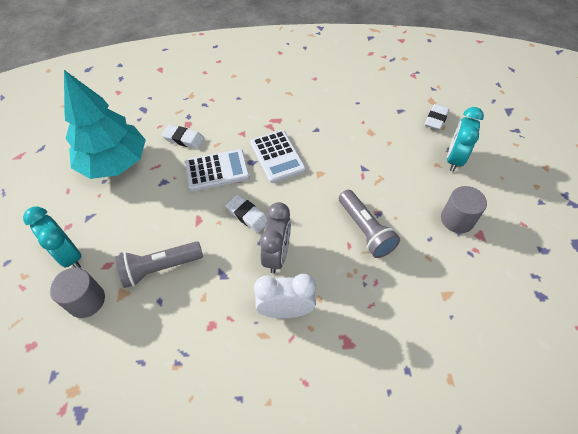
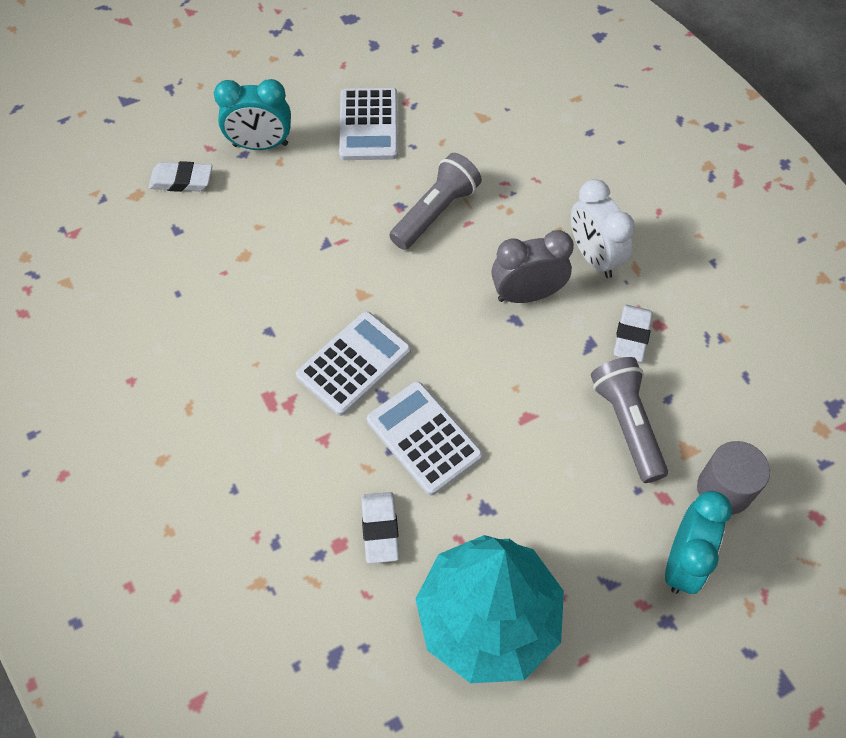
camera: 115 degrees left, 5 degrees up
(160, 268) = (626, 424): grey flashlight -> grey flashlight turned 150 degrees counterclockwise
(247, 215) = (485, 356): white eraser -> white eraser (631, 336)
(457, 219) = (368, 125): grey cylinder -> white calculator

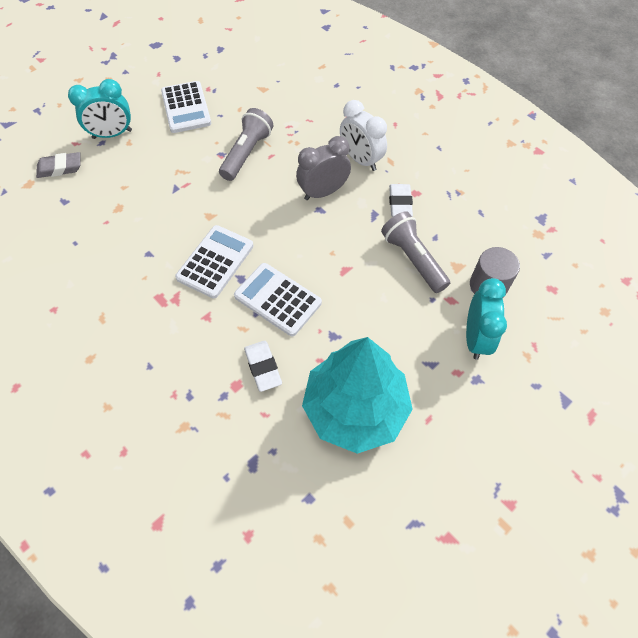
camera: 15 degrees left, 0 degrees up
(181, 180) = (60, 168): white eraser -> grey eraser

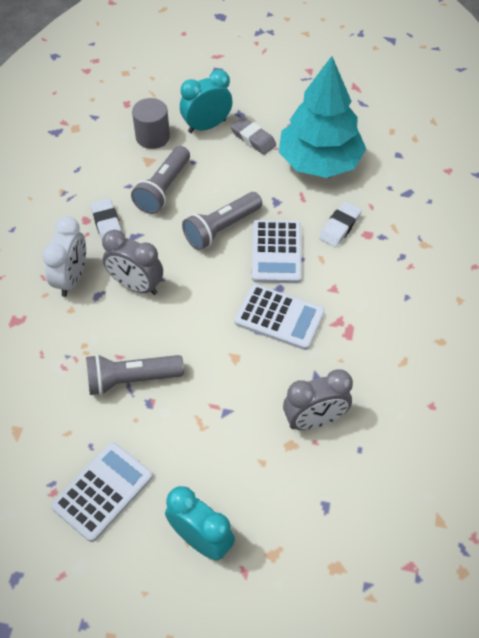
camera: 125 degrees left, 5 degrees down
(60, 168) = (290, 553): grey eraser -> grey eraser (253, 139)
(119, 231) = (314, 420): none -> grey clock
(215, 262) = (279, 318): white calculator -> white calculator turned 150 degrees counterclockwise
(335, 275) = (221, 229): none -> grey flashlight
(400, 203) = (107, 224): white eraser -> white eraser turned 75 degrees counterclockwise

